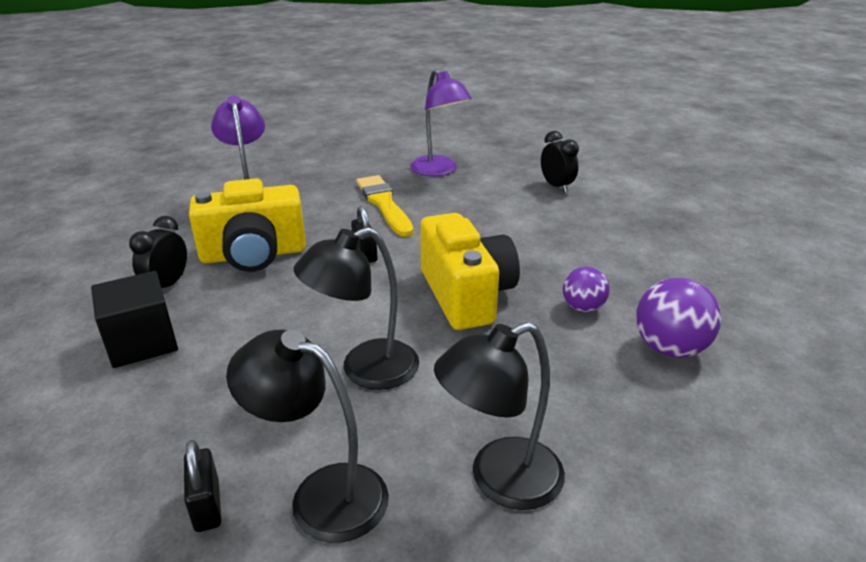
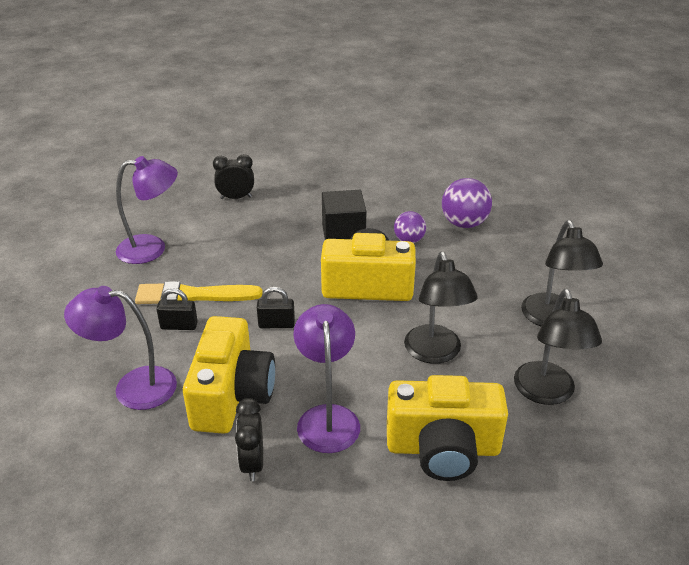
camera: 70 degrees left, 5 degrees up
(142, 342) = (343, 483): black cube -> black cube (343, 234)
(167, 285) = (252, 463): black clock -> black clock turned 45 degrees clockwise
(198, 405) = (443, 448): none -> yellow camera
(207, 506) = (545, 448): black padlock -> black padlock (179, 326)
(234, 313) = (327, 417): none -> purple lamp
(321, 494) = (547, 393): black lamp -> black lamp turned 45 degrees counterclockwise

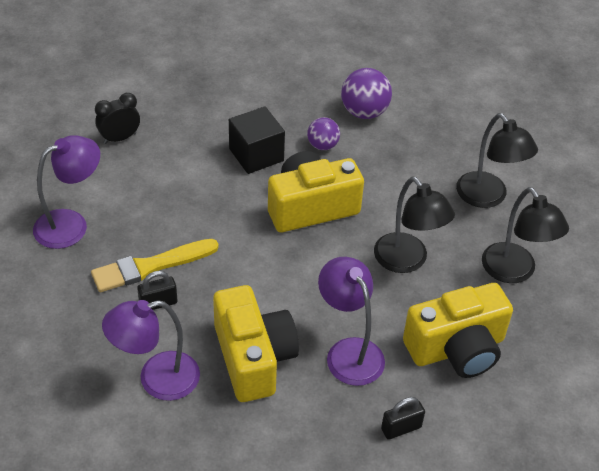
camera: 25 degrees left, 10 degrees up
(252, 463) = (310, 414): black clock -> none
(276, 324) = (250, 274): black padlock -> black padlock (401, 428)

